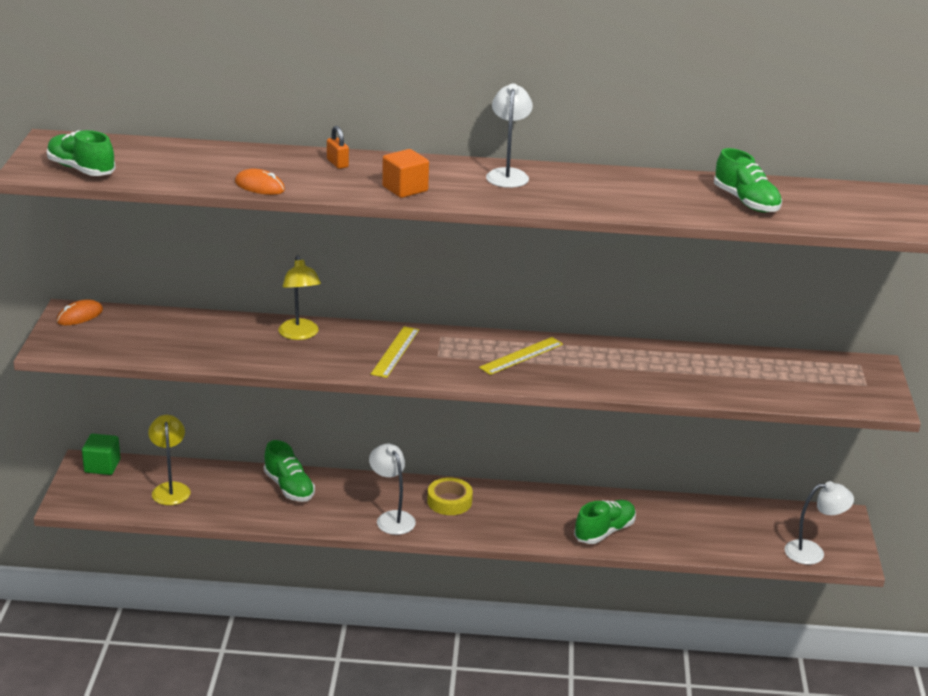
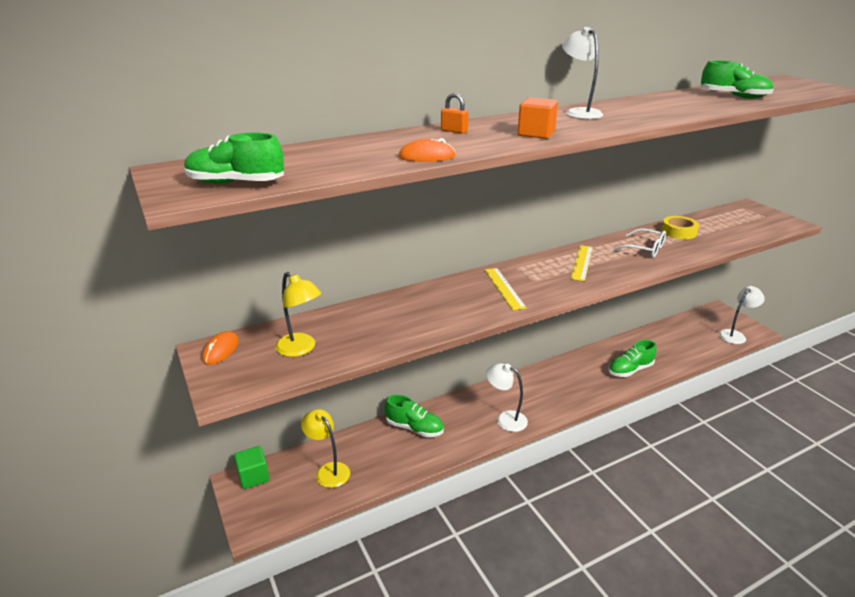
camera: 30 degrees left, 0 degrees up
(300, 335) = (422, 300): yellow lamp -> yellow lamp (301, 349)
(449, 501) = (525, 390): yellow tape -> yellow tape (678, 232)
(604, 532) = (630, 370): green shoe -> green shoe turned 135 degrees counterclockwise
(622, 367) = (644, 249): none -> white glasses

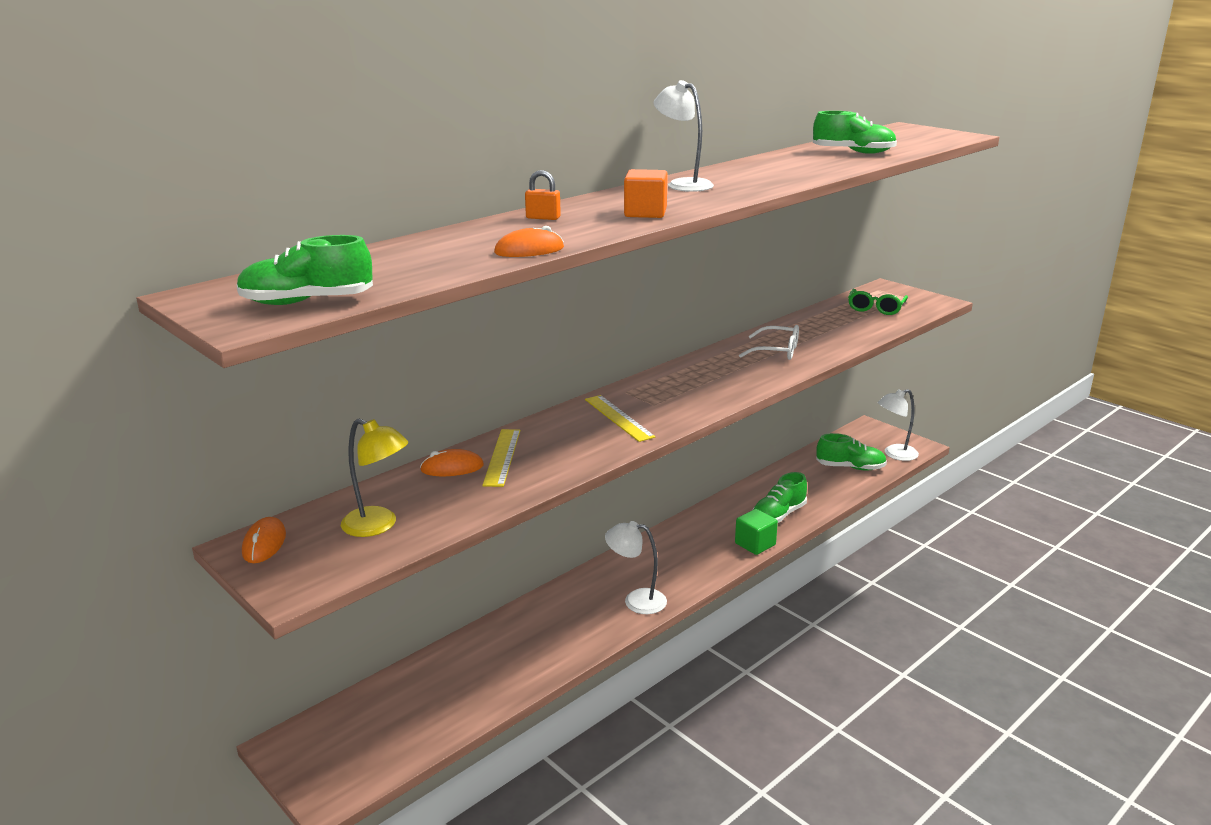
camera: 15 degrees left, 5 degrees down
(253, 476) = (305, 735): green cube -> green cube (755, 544)
(328, 470) = (413, 707): yellow lamp -> none
(369, 311) = (452, 468): none -> orange mouse
(414, 428) = (517, 632): green shoe -> green shoe (850, 467)
(582, 262) = (705, 376): yellow ruler -> yellow ruler (502, 457)
(678, 232) = (811, 326): yellow tape -> none
(735, 335) = (894, 454): white lamp -> white lamp turned 150 degrees counterclockwise
(736, 223) = (876, 308): none -> green glasses

